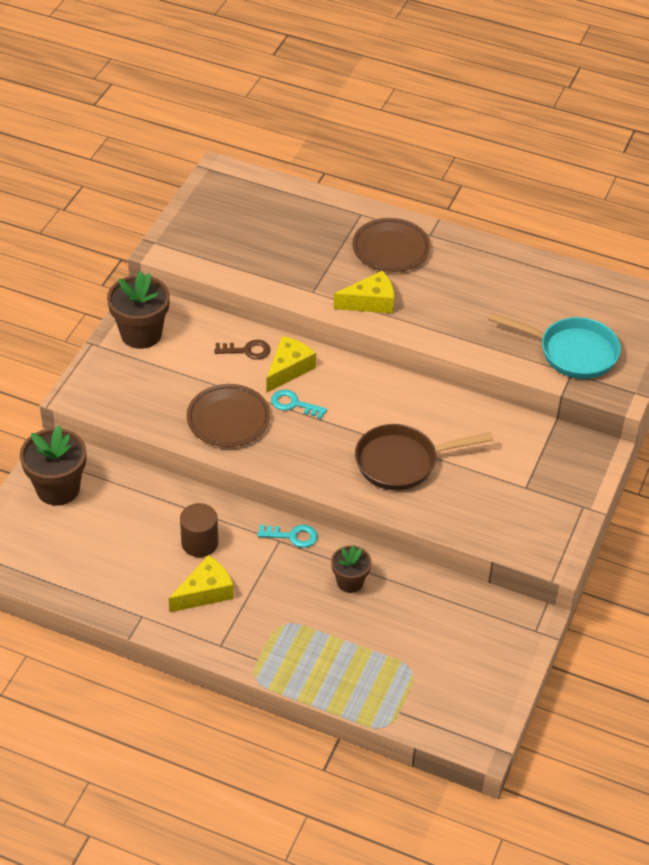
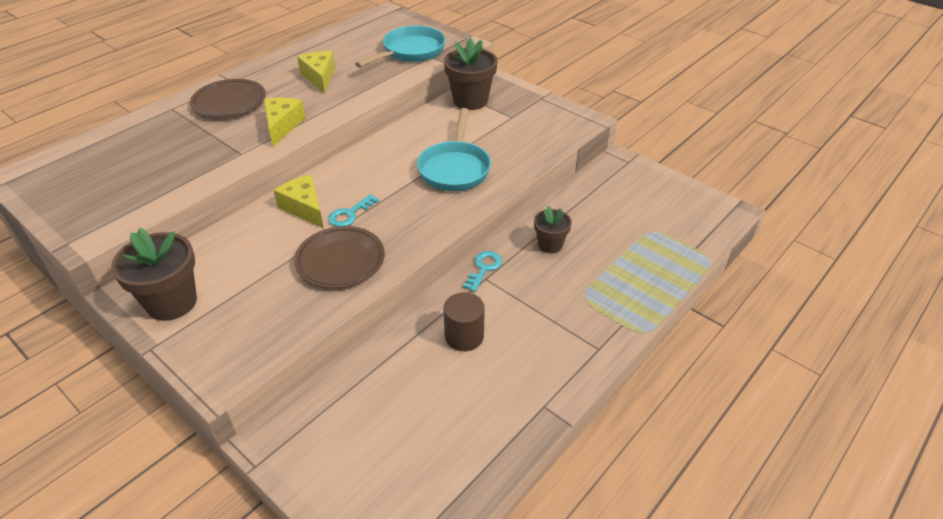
camera: 70 degrees left, 5 degrees down
(58, 488) = (326, 449): brown flower pot -> brown flower pot (470, 101)
(205, 592) = (529, 346): yellow cheese -> yellow cheese (319, 77)
(247, 350) = (260, 229): brown key -> none
(402, 462) = (455, 168): brown pan -> turquoise pan

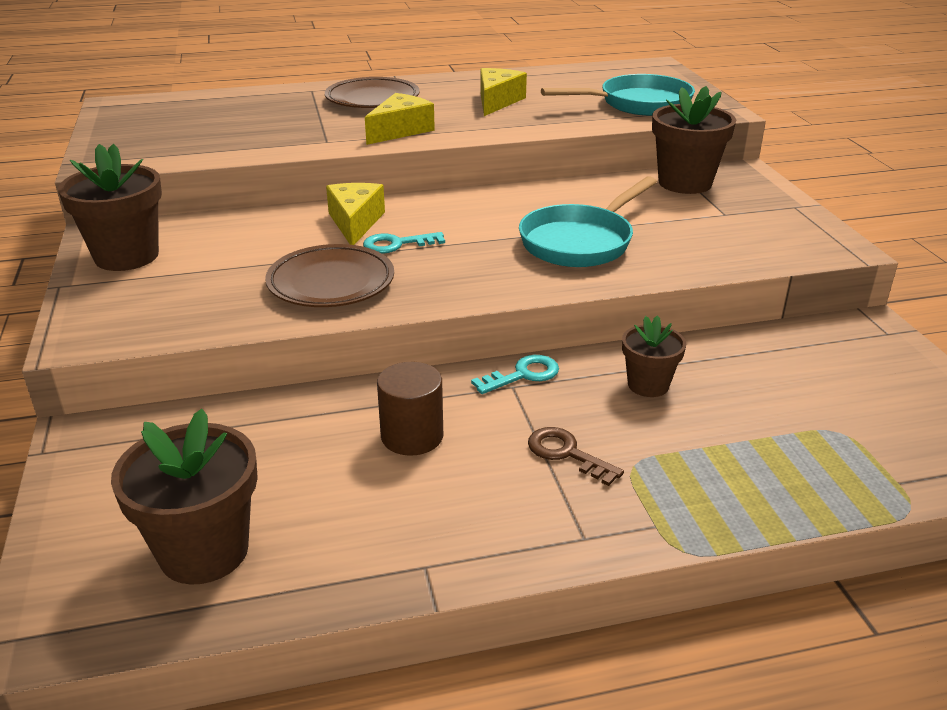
camera: 35 degrees right, 10 degrees down
(427, 465) = (204, 551): none -> brown flower pot
(549, 306) = (566, 453): none -> brown key

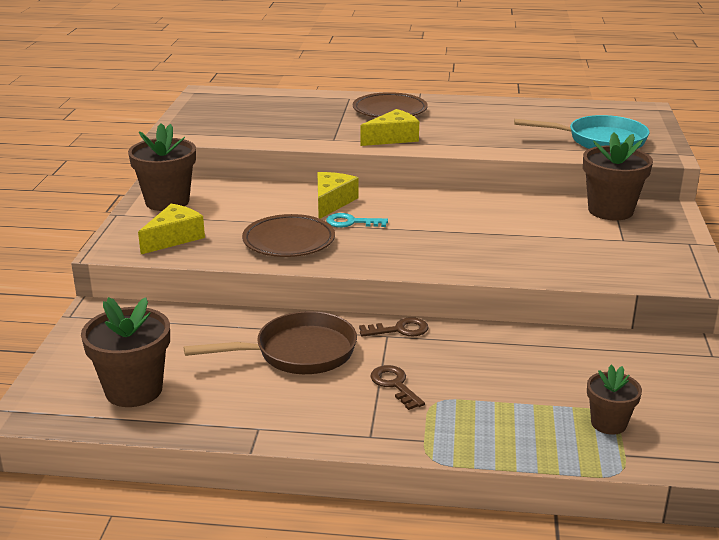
camera: 20 degrees right, 5 degrees down
(412, 436) = (298, 353): brown cylinder -> brown pan
(497, 101) = (485, 124): yellow cheese -> yellow cheese (174, 238)
(523, 375) = (400, 330): turquoise key -> brown key
(580, 242) = (488, 242): turquoise pan -> none
(648, 385) = (486, 354): brown flower pot -> brown flower pot (608, 423)

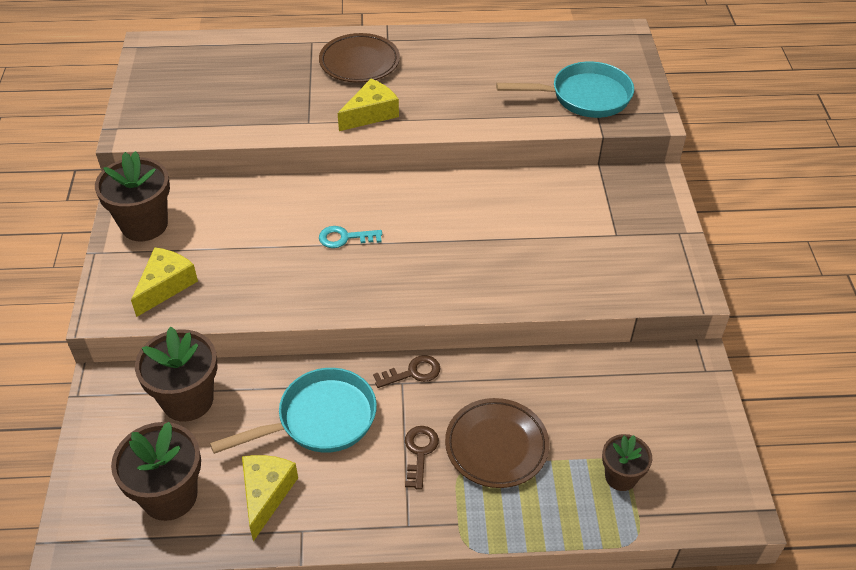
camera: 10 degrees left, 20 degrees up
(289, 241) = (286, 277): brown plate -> brown plate (496, 446)
(298, 353) = (320, 419): brown pan -> turquoise pan
(332, 202) = (319, 206): yellow cheese -> yellow cheese (266, 494)
(394, 385) = (420, 452): brown key -> brown key turned 45 degrees clockwise
(610, 210) = (600, 189): brown flower pot -> brown flower pot (187, 400)

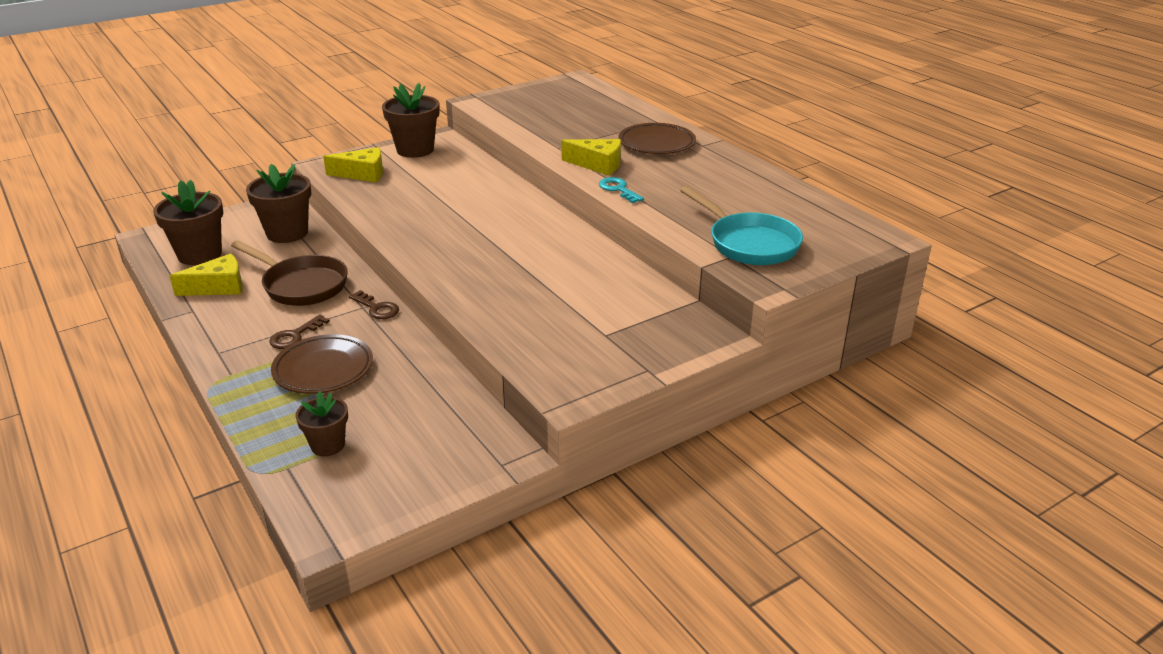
camera: 60 degrees right, 15 degrees down
(320, 419) = (301, 285): turquoise pan -> brown pan
(345, 238) = (471, 217): turquoise key -> turquoise key (618, 189)
(420, 452) = (295, 336): brown key -> brown key turned 150 degrees clockwise

